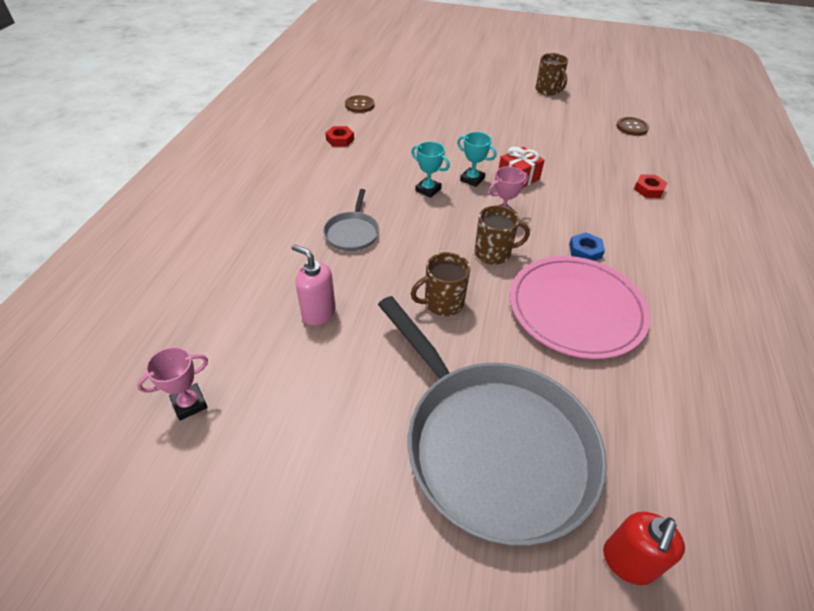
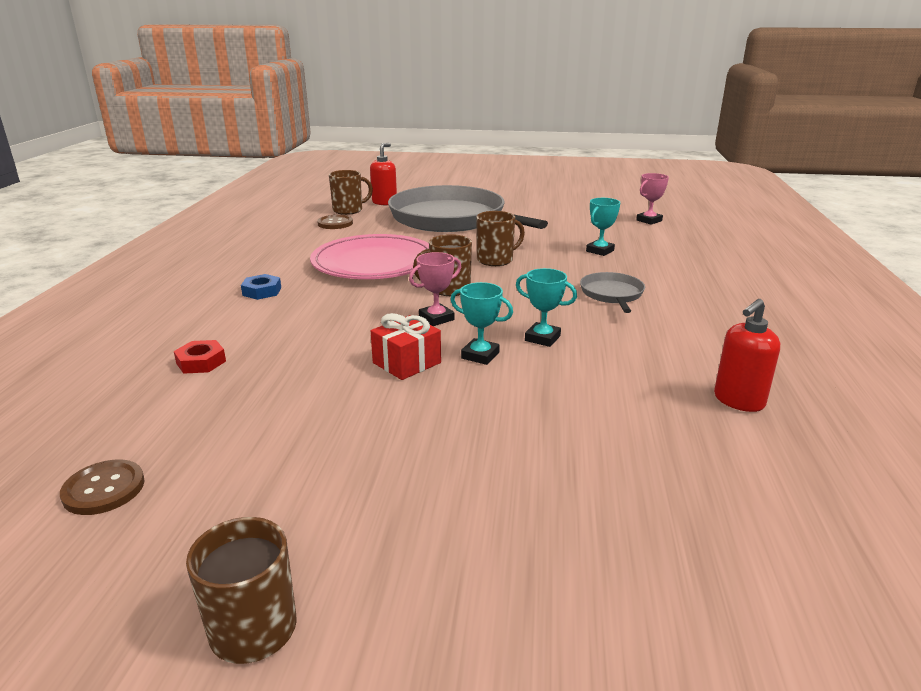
camera: 175 degrees right, 20 degrees down
(318, 313) = (600, 251): pink soap dispenser -> turquoise trophy
(340, 139) = (738, 401): red nut -> red soap dispenser
(359, 105) = (784, 493): brown button -> brown button (335, 223)
(585, 251) = (343, 296): blue nut -> blue nut (262, 291)
(680, 515) = (348, 210): none -> brown mug

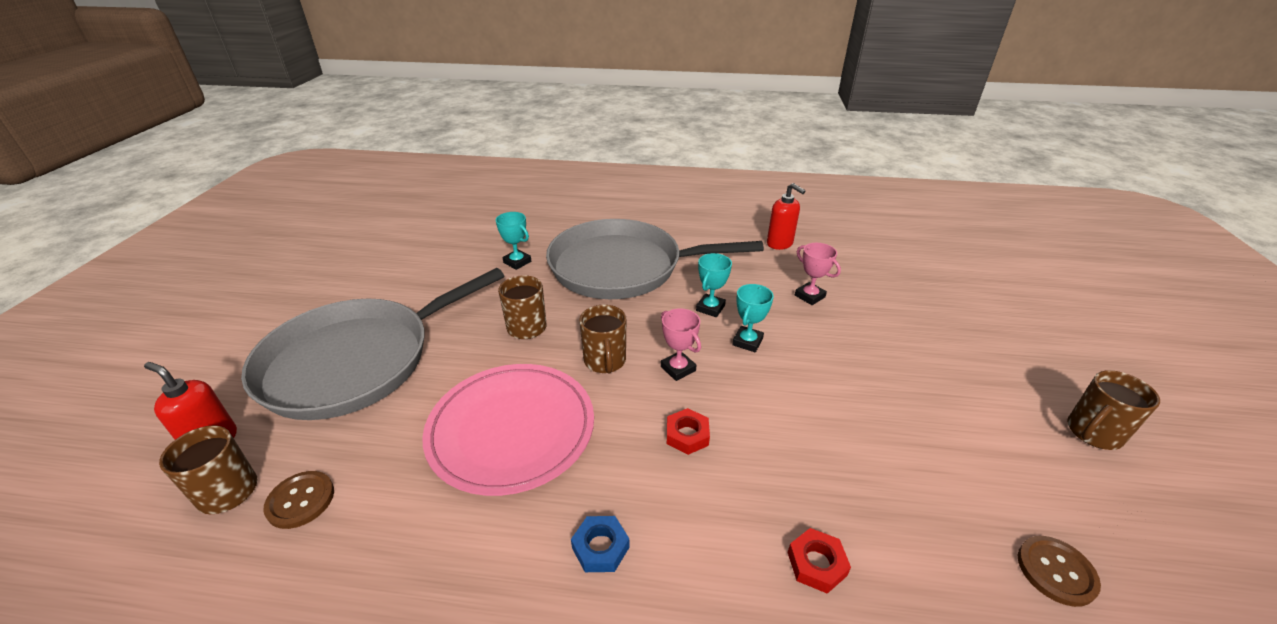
camera: 90 degrees left, 10 degrees up
(350, 320) = (687, 435): none -> red nut
(406, 363) = (771, 385): red gift -> none
(612, 294) = (622, 267): grey pan -> grey pan, size x2.42
(649, 220) = (440, 227): pink trophy -> pink trophy (809, 296)

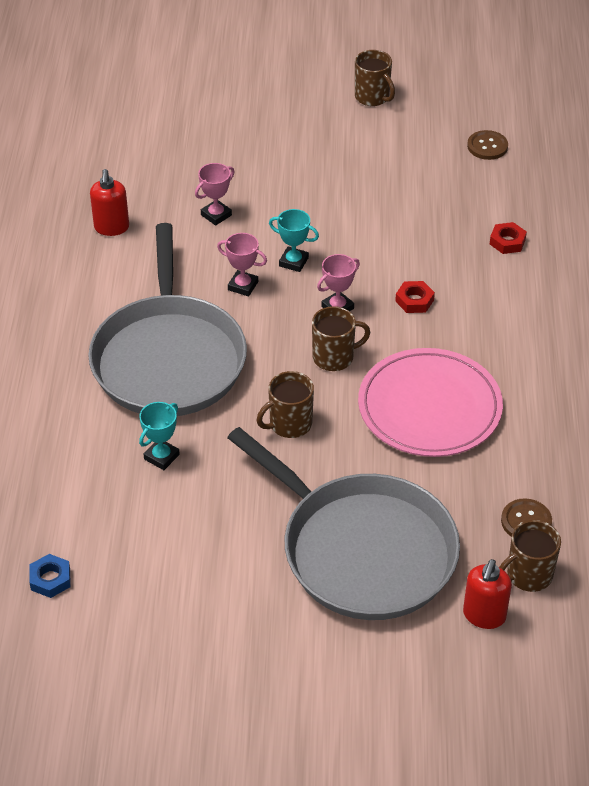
camera: 95 degrees left, 10 degrees up
(600, 547) = (521, 341): blue nut -> blue nut (50, 579)
(710, 308) = (243, 286): turquoise trophy -> pink trophy
(780, 243) = (111, 228): red soap dispenser -> red soap dispenser turned 135 degrees clockwise

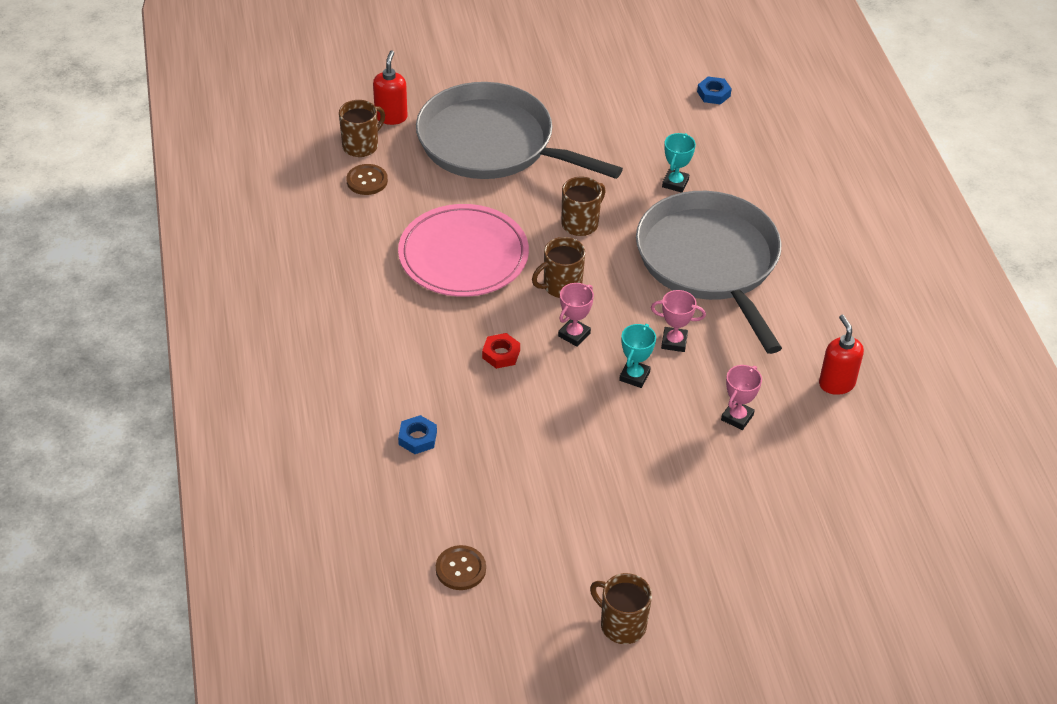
camera: 165 degrees right, 0 degrees up
(293, 262) = (634, 376): turquoise trophy -> turquoise trophy turned 75 degrees counterclockwise
(507, 242) = (417, 438): red nut -> blue nut

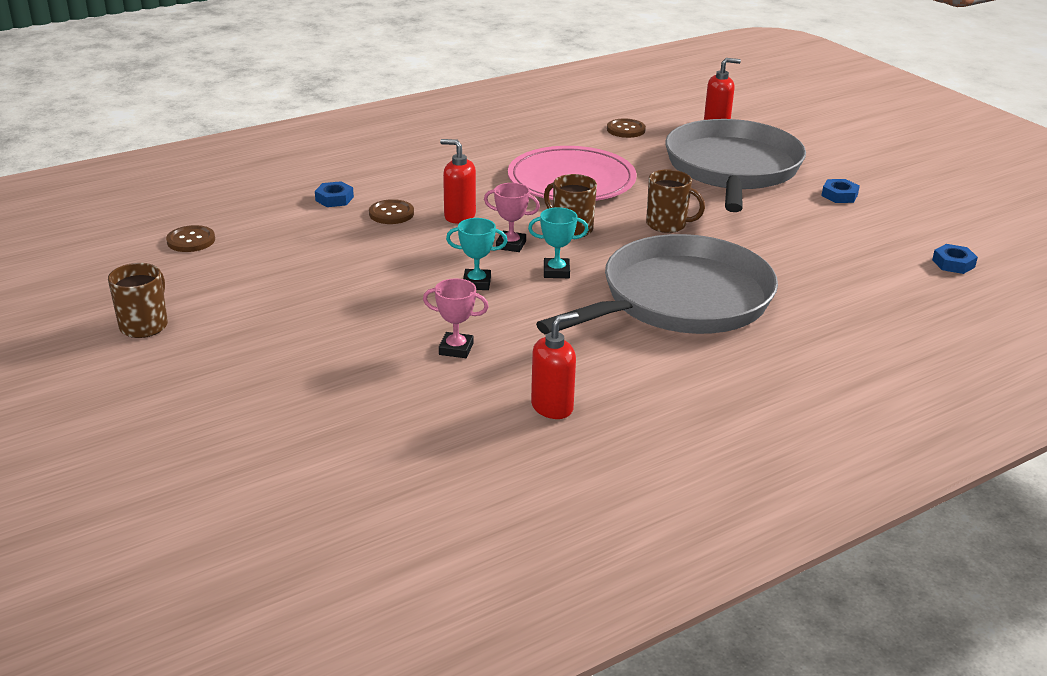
camera: 70 degrees right, 15 degrees down
(361, 146) = (666, 120): brown mug -> none
(472, 402) = (391, 213): none -> brown button
(501, 354) = (459, 216): red nut -> red soap dispenser
(575, 102) = (839, 195): none -> blue nut
(674, 342) = (541, 297): pink trophy -> none
(675, 183) = (781, 263): turquoise trophy -> turquoise trophy (556, 272)

